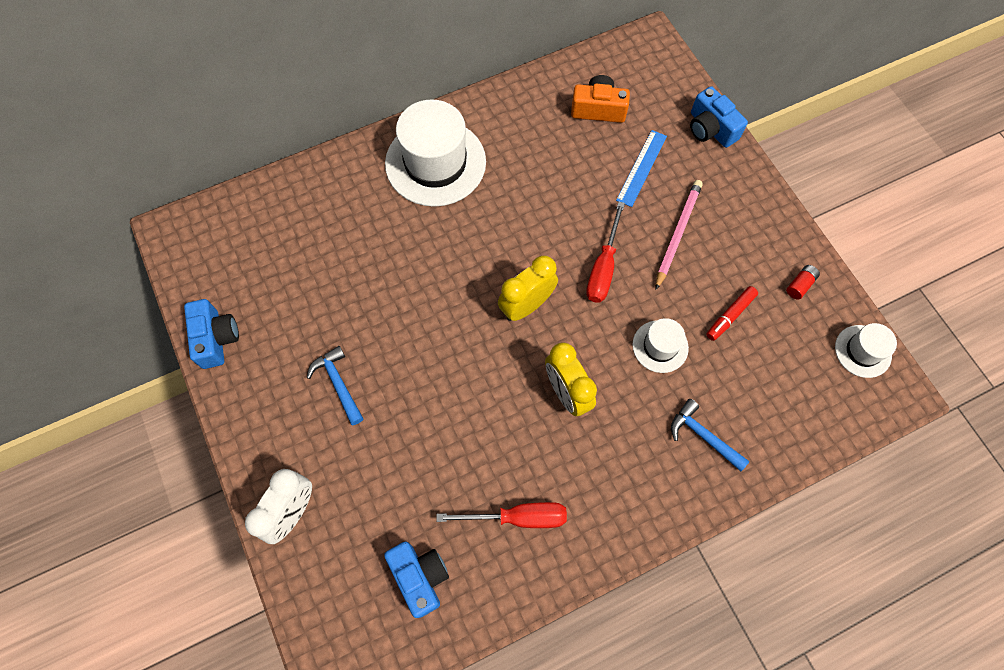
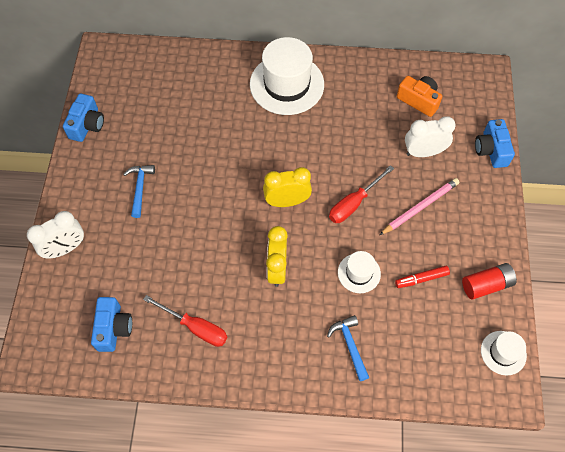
camera: 30 degrees right, 5 degrees down
(641, 168) = (423, 152): blue ruler -> white clock
(800, 285) = (486, 285): red battery -> red battery, size x1.75

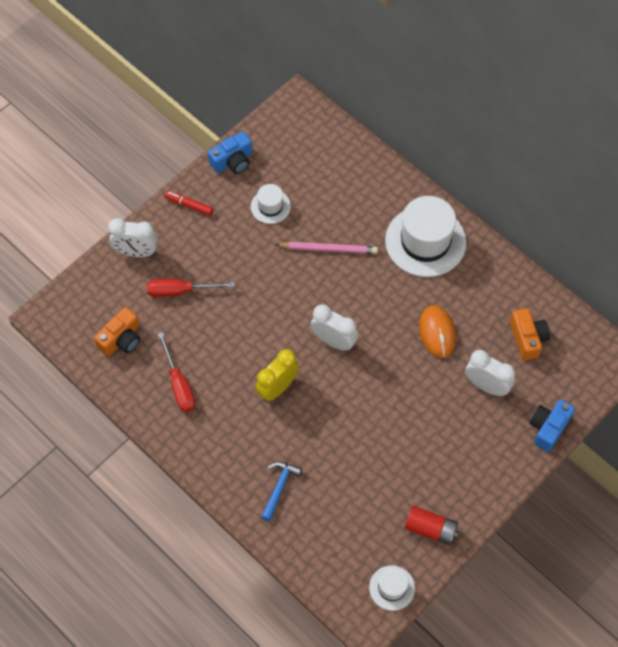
camera: 40 degrees right, 0 degrees up
(113, 328) = (121, 339): blue camera -> orange camera
(140, 188) = (229, 244): blue hammer -> none
(287, 201) = (333, 341): yellow clock -> white clock
(354, 203) = (386, 383): red screwdriver -> red screwdriver (180, 291)
(355, 141) = (437, 332): none -> orange mouse
(359, 273) = (337, 440): white hat -> white hat (270, 206)
(420, 207) = (438, 427): pink pencil -> pink pencil (328, 249)
(421, 279) = (382, 483): red marker -> red marker (189, 205)

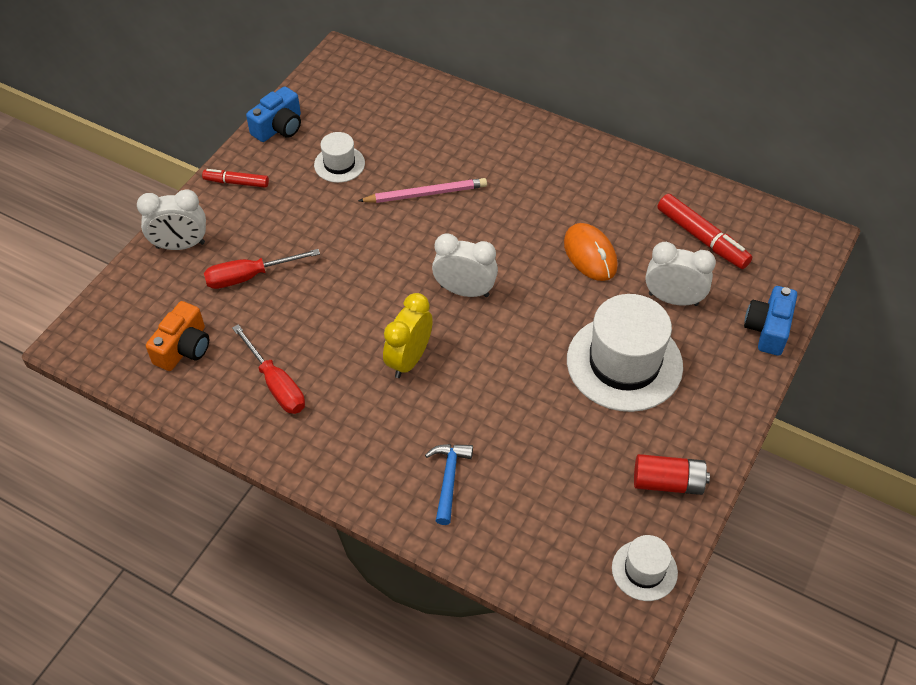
camera: 15 degrees left, 10 degrees down
(425, 241) = (540, 163): white hat -> white hat (624, 363)
(527, 338) = (702, 238): orange camera -> red marker

